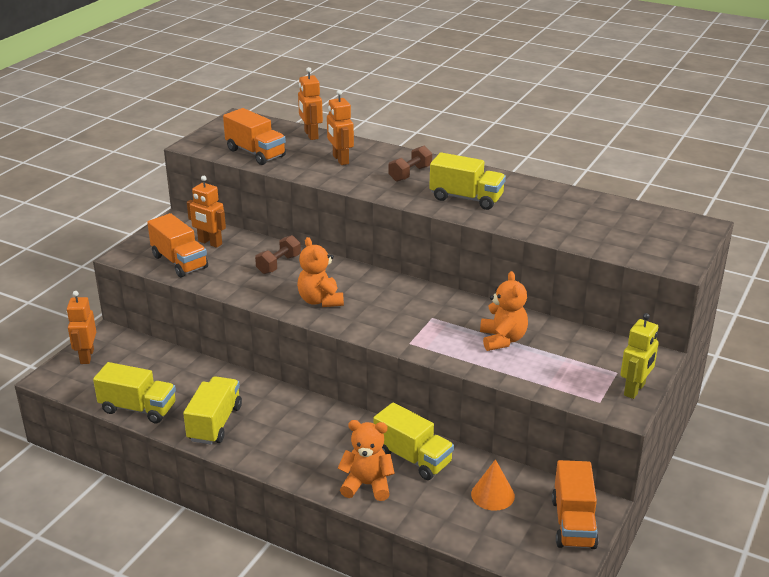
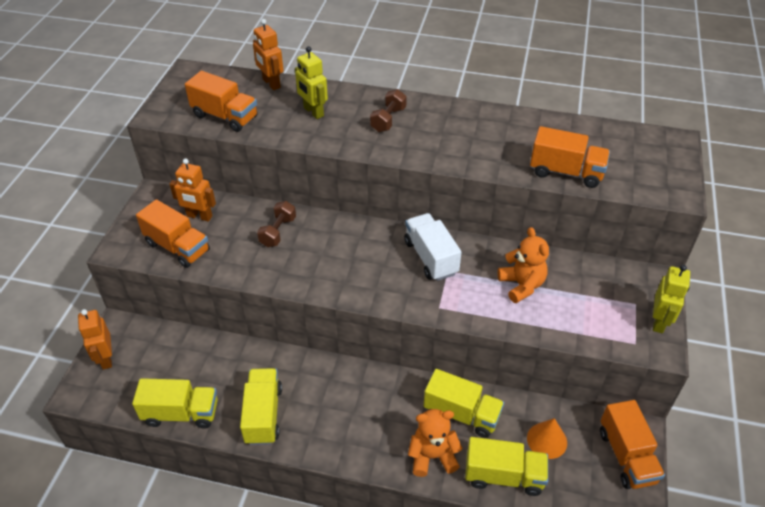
camera: 15 degrees left, 15 degrees up
(320, 300) = (335, 270): orange teddy bear -> none
(340, 160) = (313, 112): orange robot -> yellow robot
(420, 305) = (431, 257): none -> white truck
(466, 198) = (454, 143): yellow truck -> yellow truck (503, 476)
(568, 234) = (566, 172): none -> orange truck

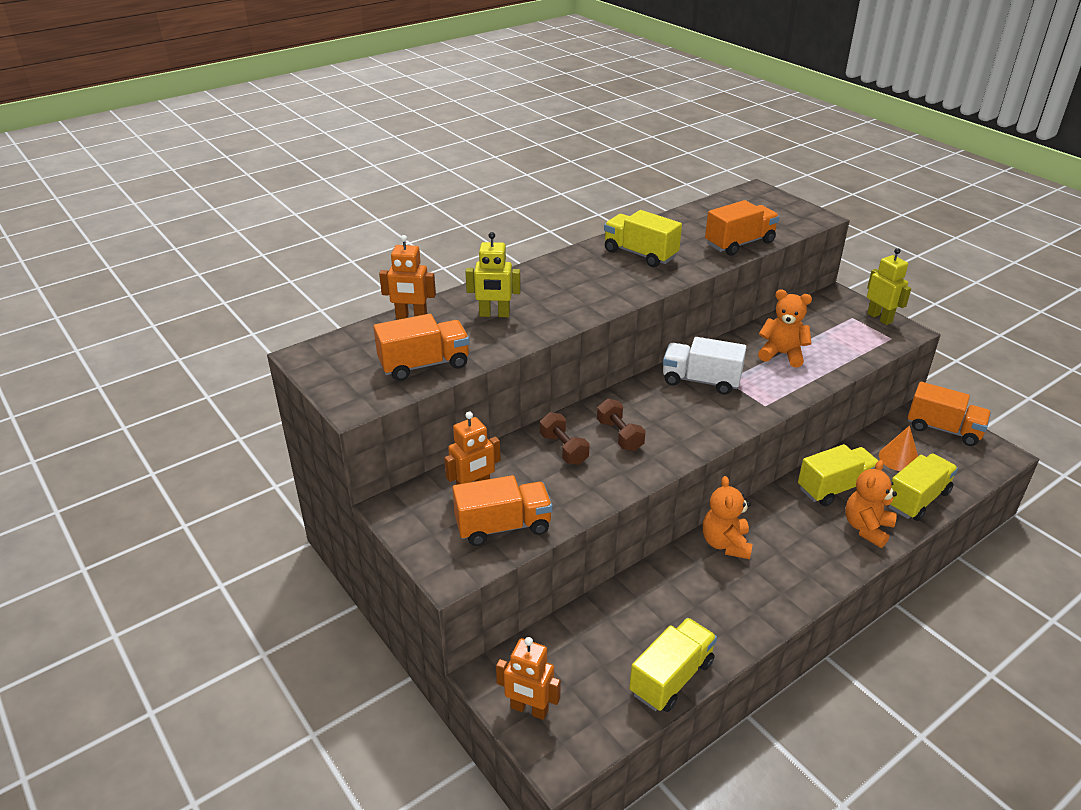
camera: 50 degrees left, 10 degrees down
(263, 415) = (729, 614): yellow truck -> yellow truck (640, 254)
(332, 378) = (725, 544): none -> orange teddy bear
(388, 120) = (563, 284): brown dumbbell -> brown dumbbell (620, 435)

